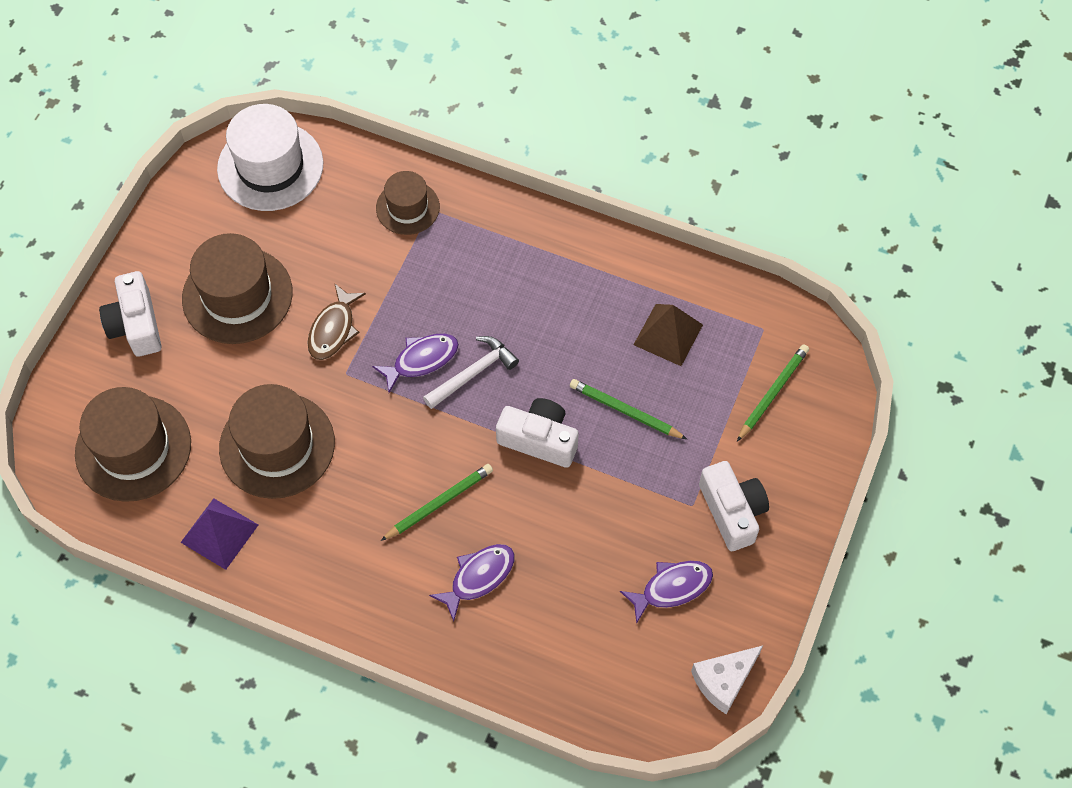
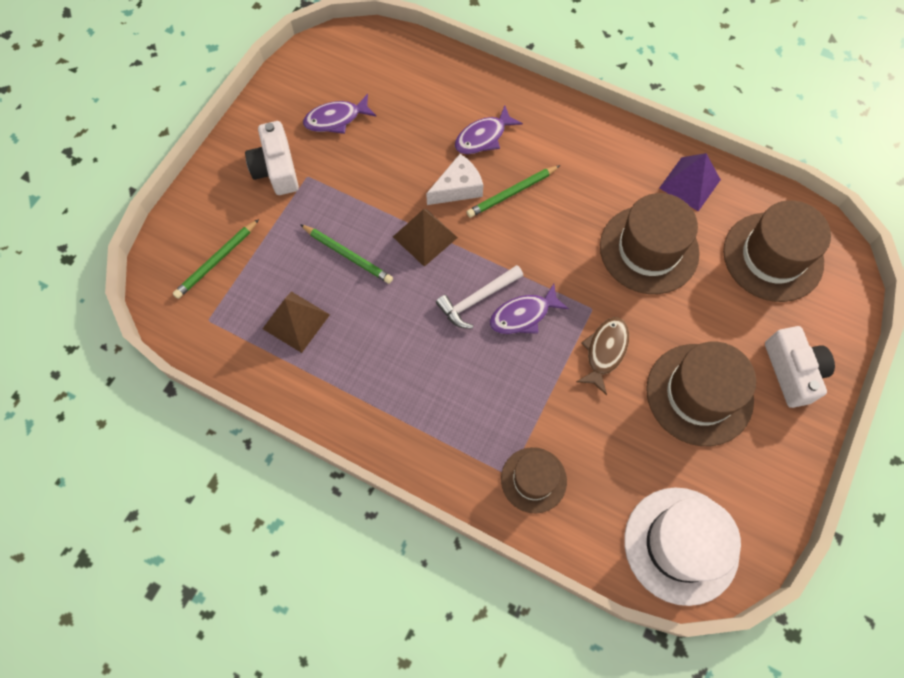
camera: 175 degrees left, 5 degrees up
(539, 439) = (425, 237): white camera -> brown pyramid
(723, 680) = (311, 58): white cheese -> white cheese (458, 188)

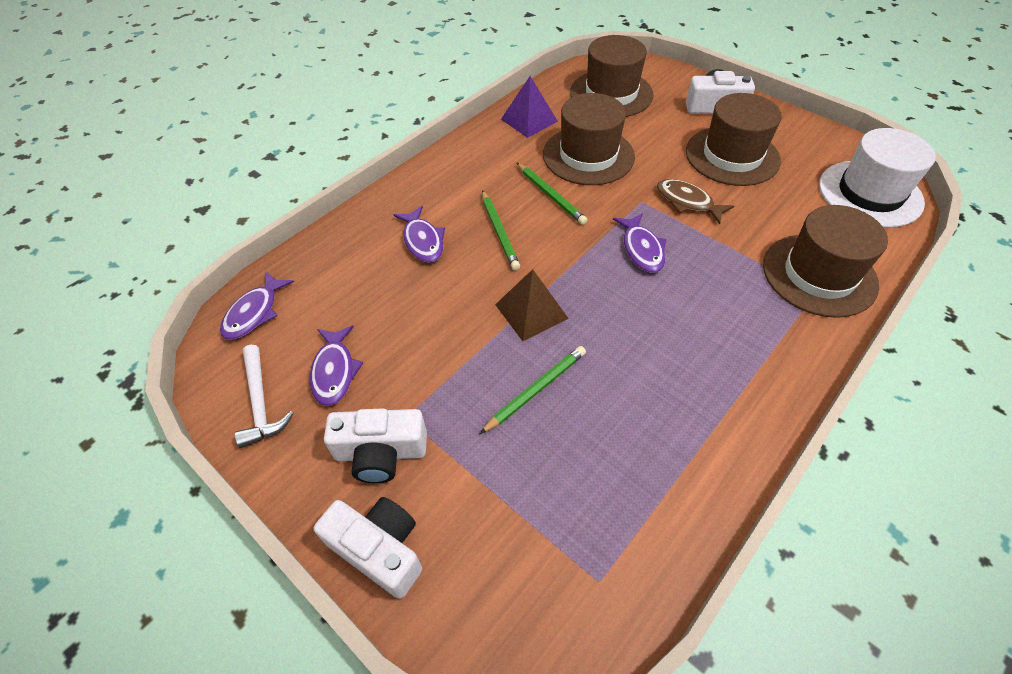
camera: 75 degrees left, 15 degrees down
(210, 189) = (379, 549): none -> white camera
(216, 261) = (504, 555): green pencil -> green pencil (550, 195)
(296, 321) = (618, 462): brown pyramid -> none
(377, 50) = (254, 313): none -> purple fish
(458, 188) = (478, 272): white cheese -> none
(477, 299) = (618, 280): white hammer -> white hammer (261, 402)
(533, 480) = (819, 274): brown hat -> brown hat, size x1.68

